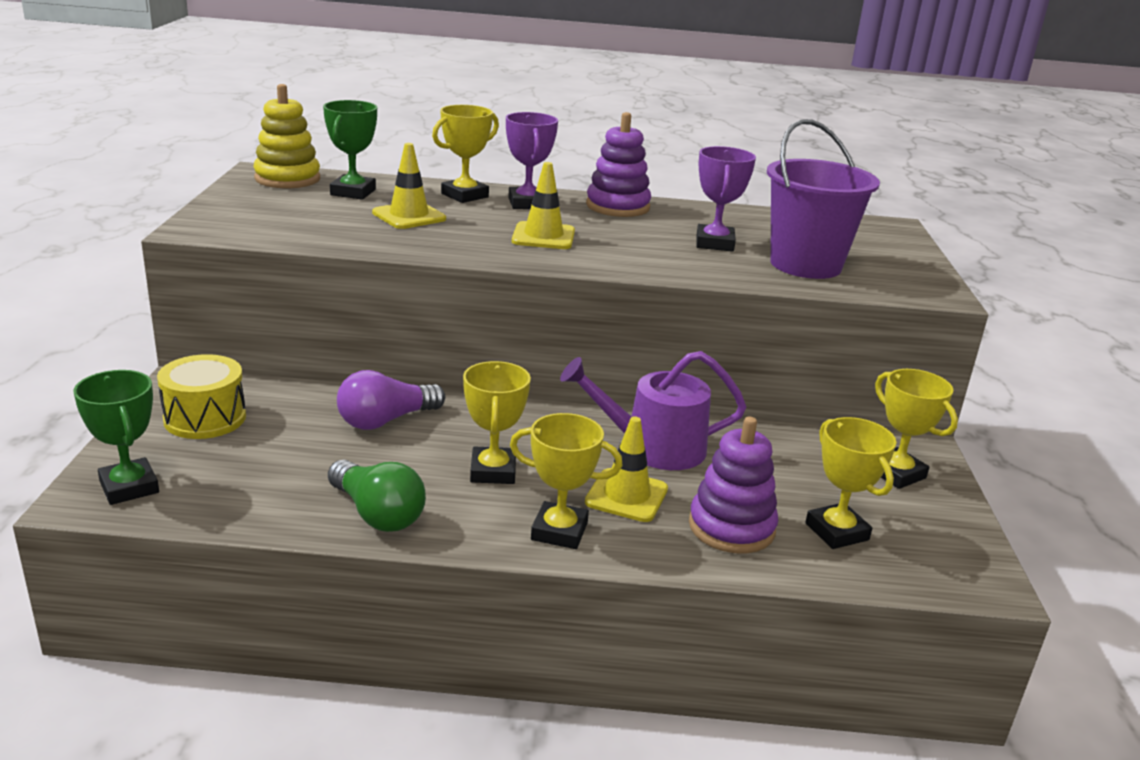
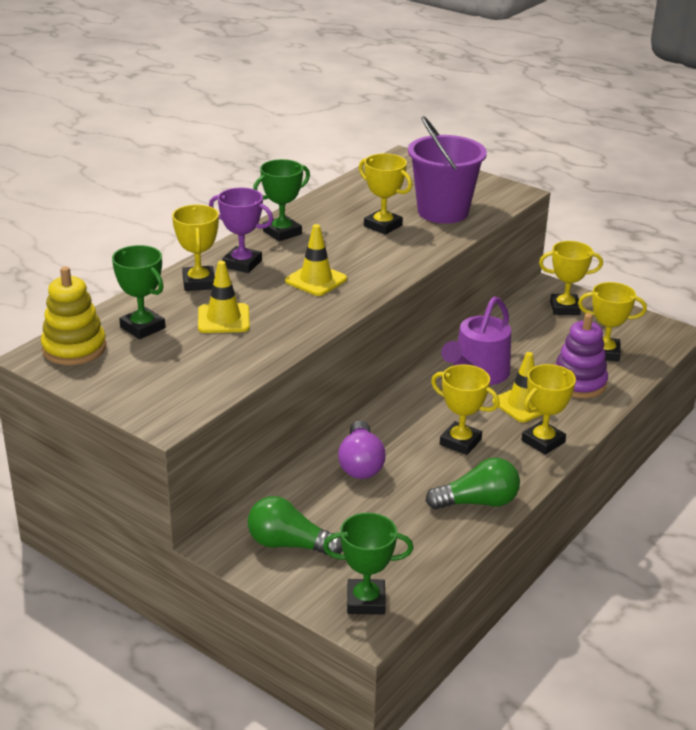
camera: 55 degrees left, 5 degrees up
(205, 418) = (289, 544): yellow drum -> green light bulb
(617, 206) = (282, 232): purple stacking toy -> green trophy
(714, 243) = (383, 226): purple trophy -> yellow trophy

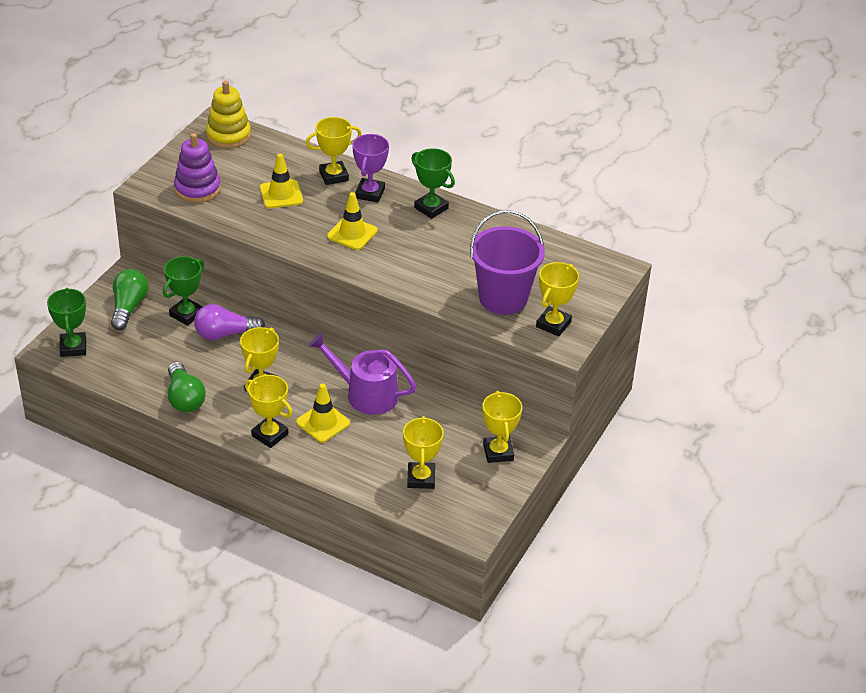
camera: 80 degrees right, 10 degrees up
(142, 327) = (261, 160): green trophy -> green trophy (186, 314)
(383, 226) = (462, 263): yellow trophy -> yellow trophy (553, 324)
(578, 383) = (364, 459): purple stacking toy -> purple stacking toy (197, 189)

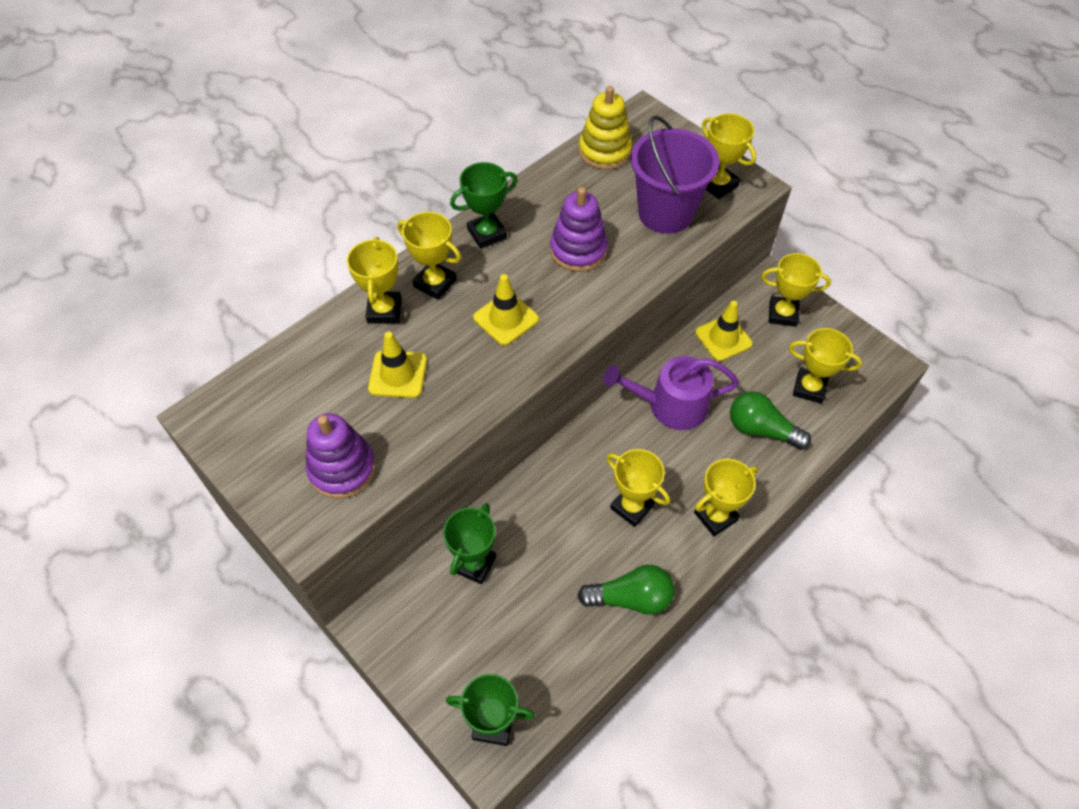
camera: 70 degrees left, 15 degrees up
(128, 307) = (435, 634): green light bulb -> green light bulb (761, 429)
(186, 314) = (474, 564): green trophy -> green trophy turned 60 degrees clockwise
(225, 334) = (526, 527): purple light bulb -> none
(228, 135) = (239, 407): yellow stacking toy -> yellow stacking toy (604, 151)
(323, 423) = (707, 458): yellow traffic cone -> yellow traffic cone (723, 338)
(366, 394) = (670, 405): purple watering can -> purple watering can turned 45 degrees clockwise
(370, 193) = (435, 283): purple trophy -> yellow trophy
(437, 257) = (578, 250): none -> purple stacking toy

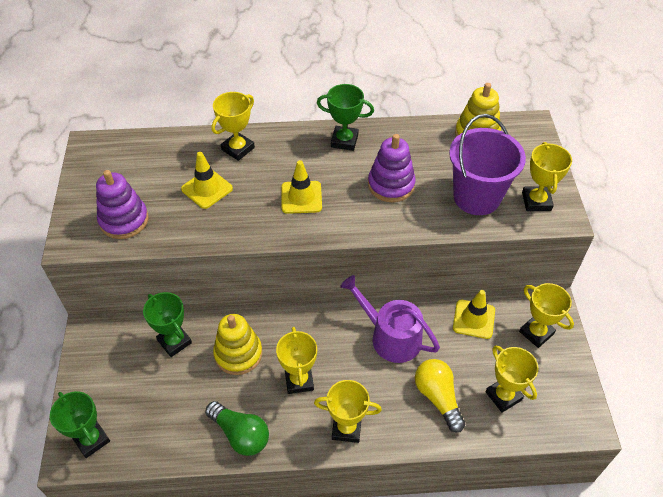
camera: 40 degrees right, 5 degrees down
(435, 283) = (282, 151): yellow trophy -> none
(474, 564) = (174, 342): green trophy -> green trophy turned 75 degrees clockwise
(550, 526) = (238, 354): none -> yellow stacking toy
(761, 429) = (438, 397): green light bulb -> yellow light bulb

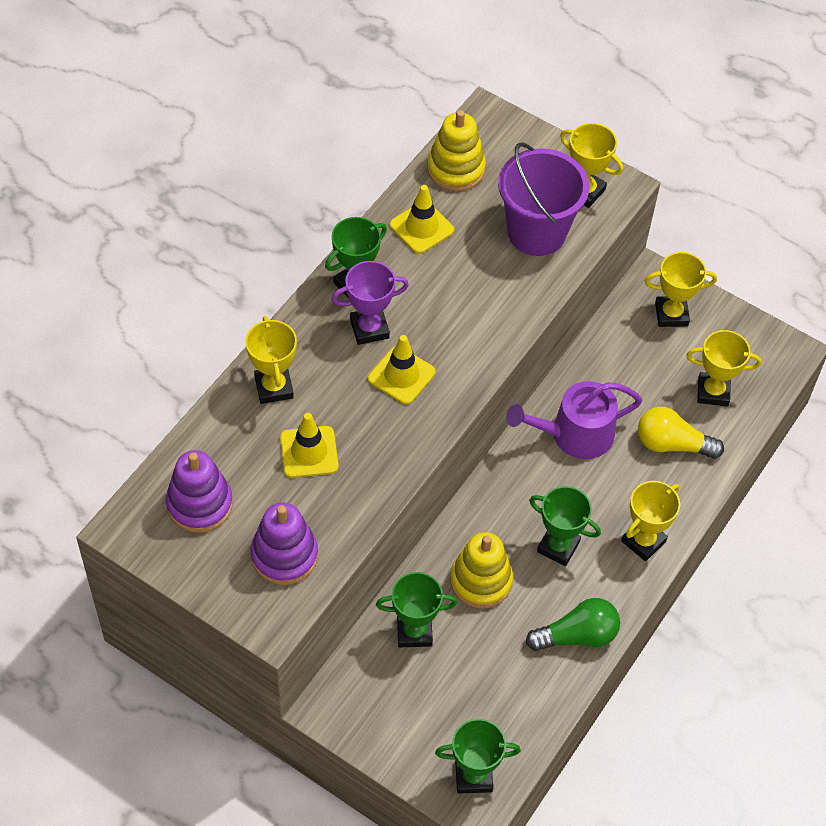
camera: 55 degrees left, 5 degrees up
(299, 380) = (558, 546): yellow trophy -> green trophy
(320, 164) = (369, 328): none -> purple trophy
(391, 185) = (456, 289): purple stacking toy -> purple stacking toy (199, 504)
(473, 319) = (614, 351): yellow traffic cone -> yellow traffic cone (421, 227)

